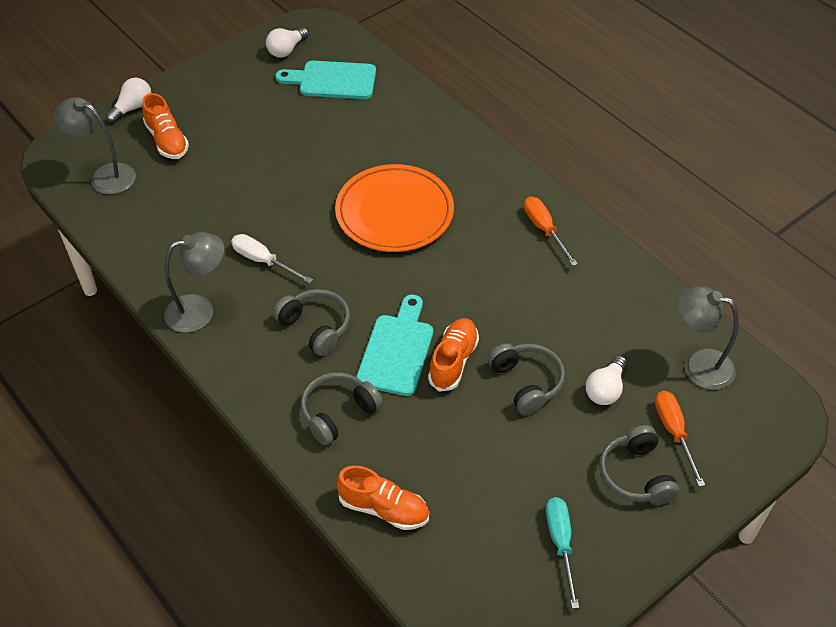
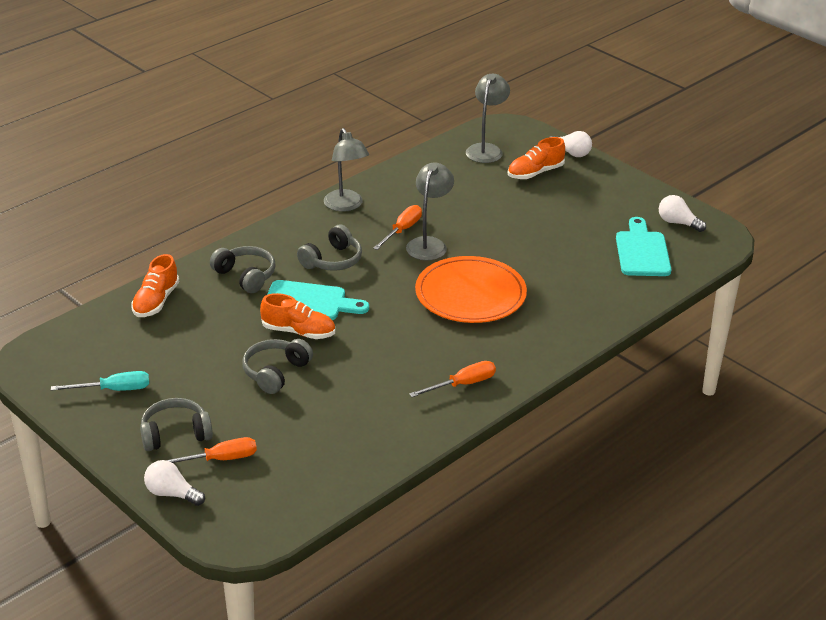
camera: 85 degrees right, 15 degrees down
(263, 261) = (402, 230): white screwdriver -> orange screwdriver
(526, 383) = (275, 372): grey headphones -> grey headphones turned 150 degrees clockwise
(605, 389) = (268, 419): white light bulb -> white light bulb (172, 494)
(698, 365) = (296, 480): grey lamp -> grey lamp (429, 244)

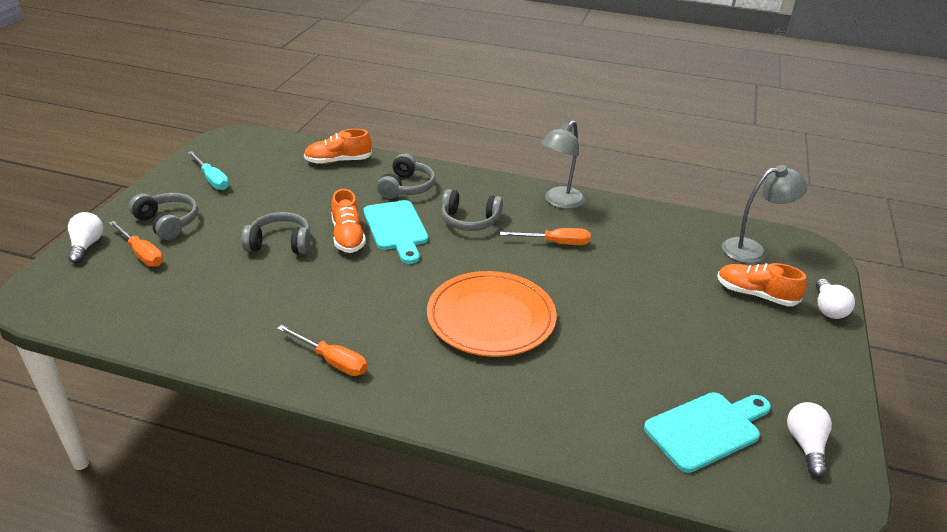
camera: 60 degrees right, 0 degrees up
(429, 244) = (550, 265): grey lamp -> none

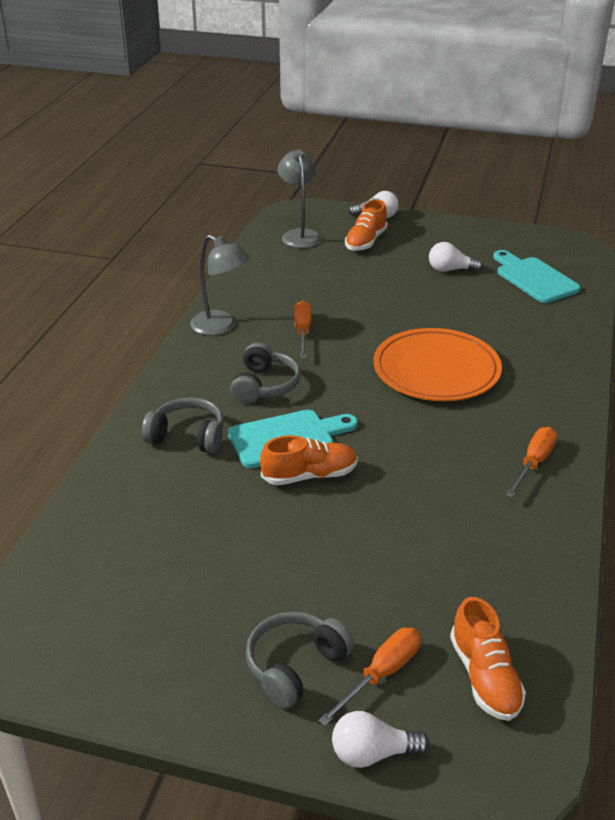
camera: 90 degrees left, 0 degrees up
(212, 179) = (160, 642): turquoise screwdriver -> none
(280, 243) = (333, 533): grey headphones -> none
(338, 161) = (109, 506): orange shoe -> orange shoe (485, 677)
(805, 445) = (532, 246): white light bulb -> white light bulb (450, 270)

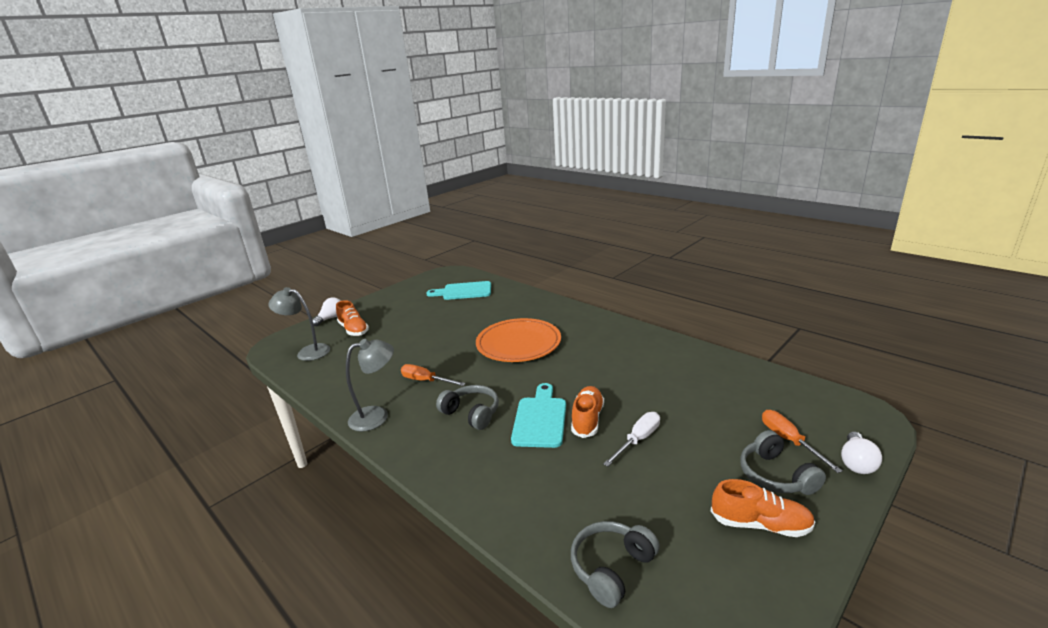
camera: 60 degrees left, 10 degrees down
(188, 436) = (500, 467): grey headphones -> grey headphones (611, 568)
(295, 527) = (638, 440): none -> white screwdriver
(450, 270) = (424, 311): white light bulb -> none
(485, 677) = (797, 404): orange shoe -> orange shoe (760, 524)
(533, 463) = (627, 339): orange screwdriver -> none

